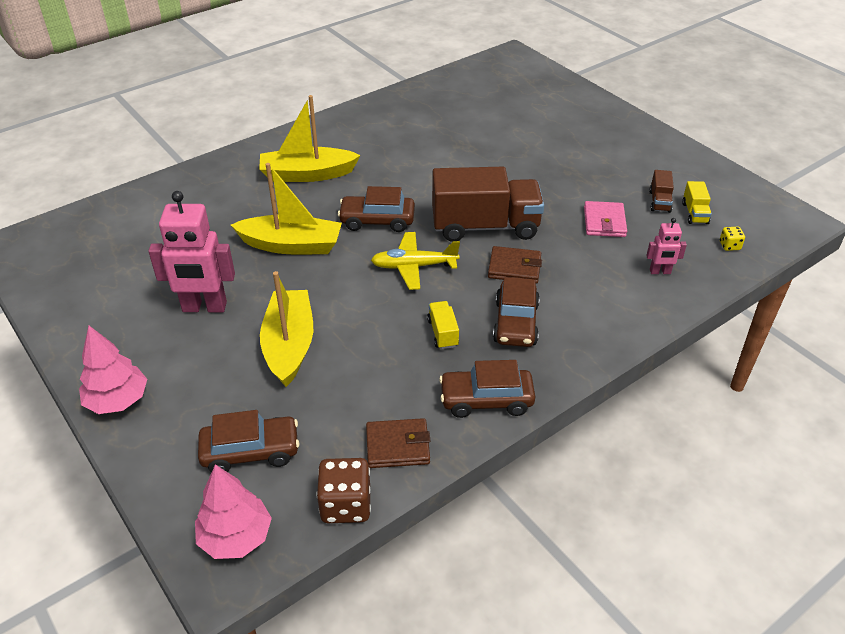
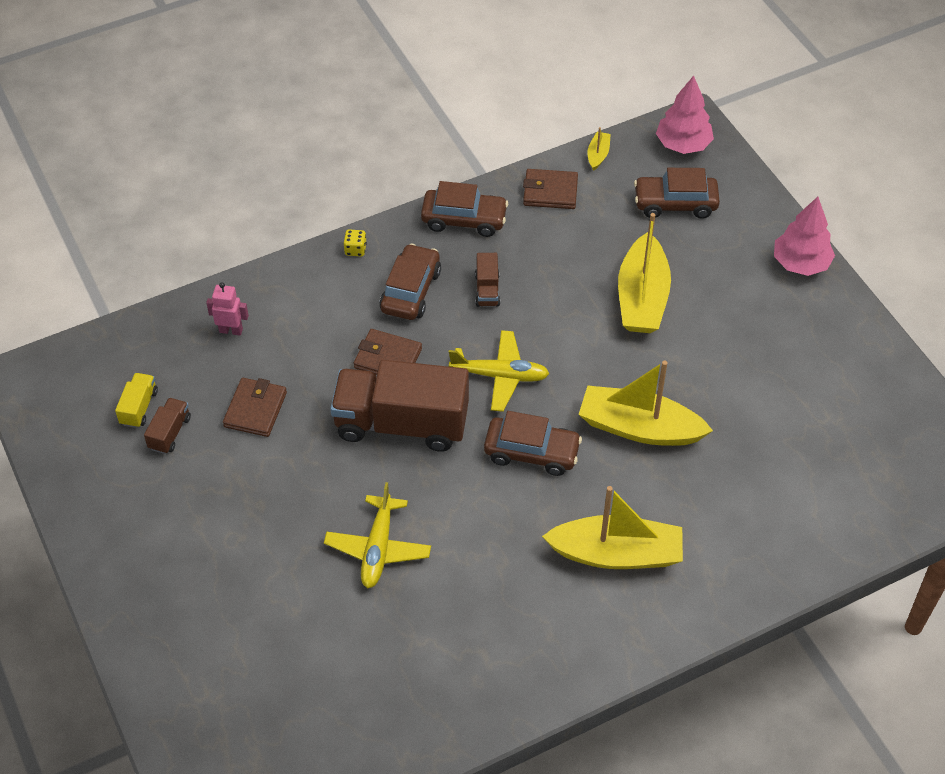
camera: 170 degrees left, 10 degrees up
(204, 307) = (733, 354): pink robot -> none
(346, 505) = (598, 155): brown dice -> yellow boat
(443, 333) = (487, 290): yellow truck -> brown truck
(474, 160) = (378, 548): none -> yellow plane
(604, 222) = (255, 409): pink wallet -> brown wallet
(729, 246) = (131, 354): yellow dice -> yellow dice (355, 249)

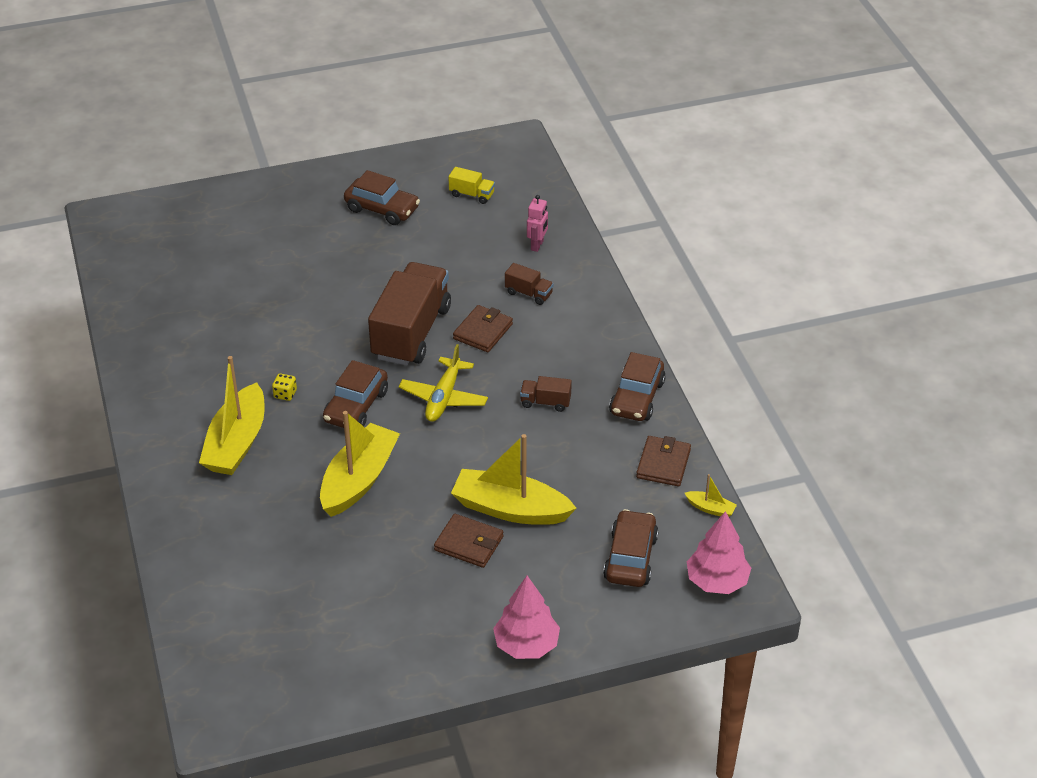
camera: 100 degrees right, 10 degrees down
(170, 433) = (442, 209): brown truck -> brown truck (528, 293)
(255, 409) = (451, 253): brown wallet -> brown wallet (469, 543)
(355, 249) = (613, 324): yellow dice -> yellow dice (285, 394)
(378, 548) = (296, 308): yellow plane -> none
(411, 291) = (556, 353): brown car -> brown car (382, 209)

